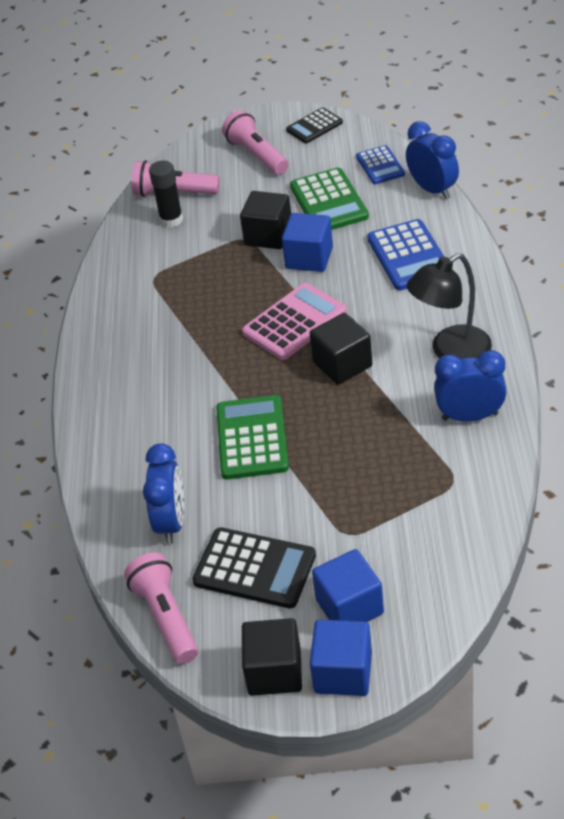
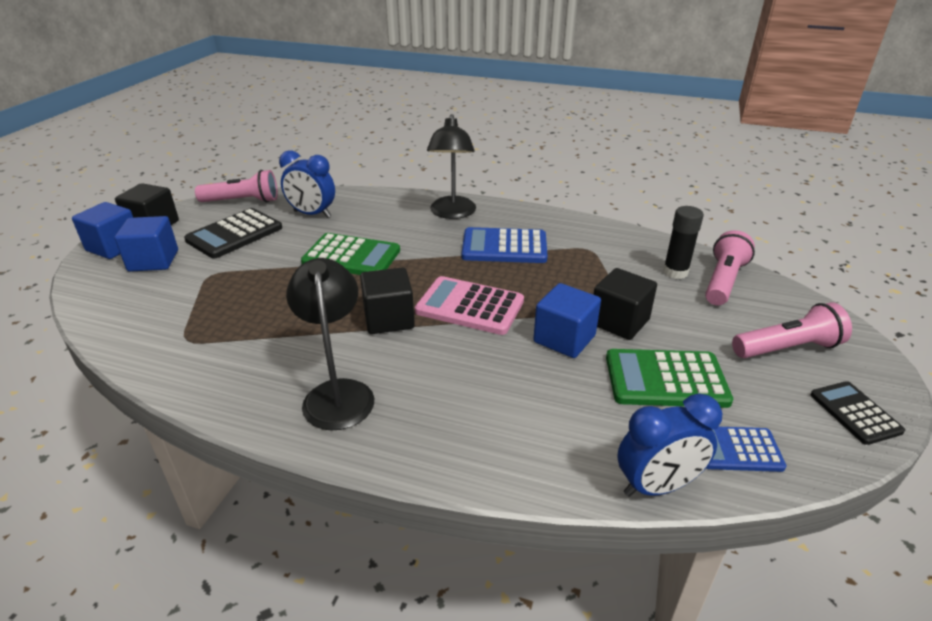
camera: 105 degrees right, 10 degrees down
(116, 398) = (452, 213): none -> black lamp
(294, 322) = (470, 306): pink calculator -> pink calculator turned 135 degrees clockwise
(409, 256) = (521, 414): blue calculator -> blue calculator (504, 247)
(470, 416) = (242, 375): blue clock -> none

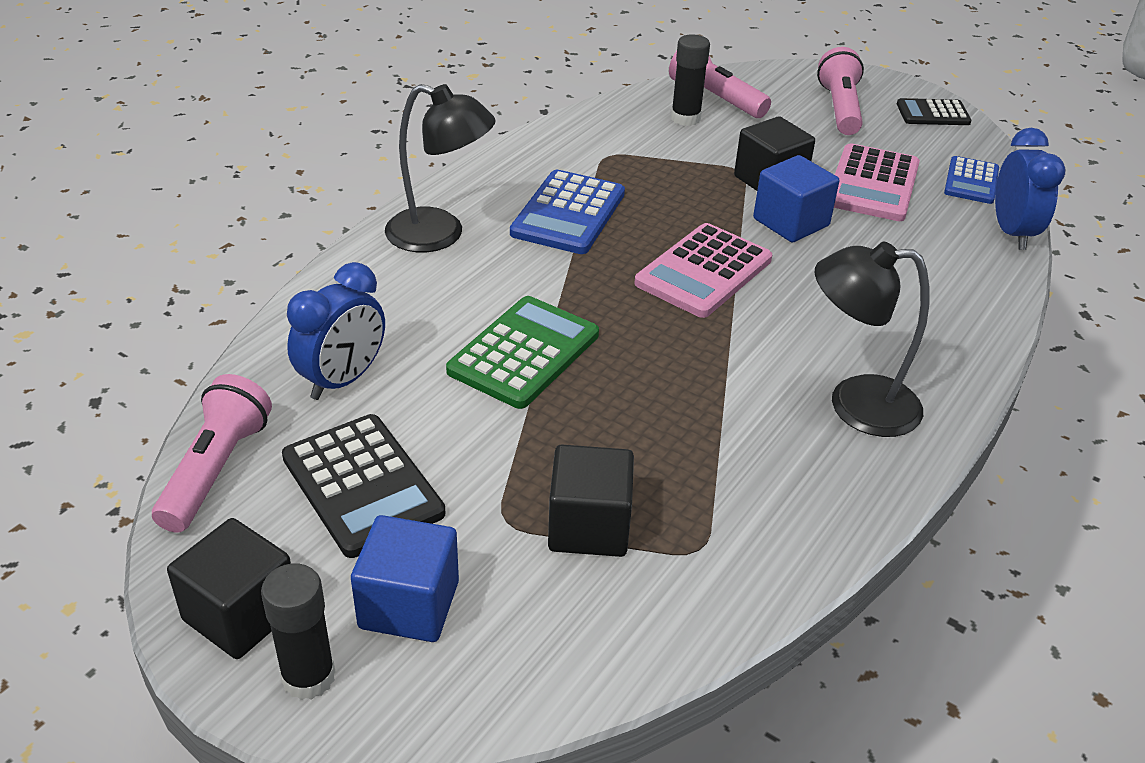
camera: 75 degrees left, 5 degrees up
(114, 247) = (308, 677): blue cube -> black glue stick
(389, 319) = (709, 341): black cube -> black cube (589, 527)
(665, 379) = (873, 184): green calculator -> pink calculator

